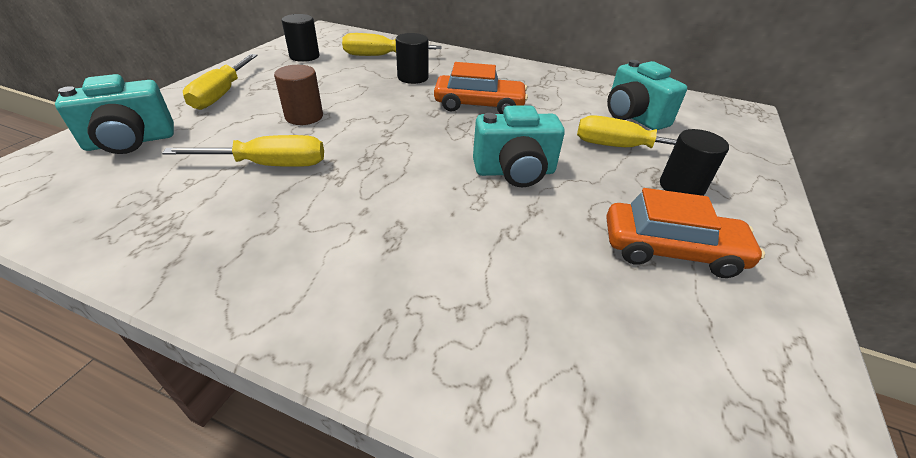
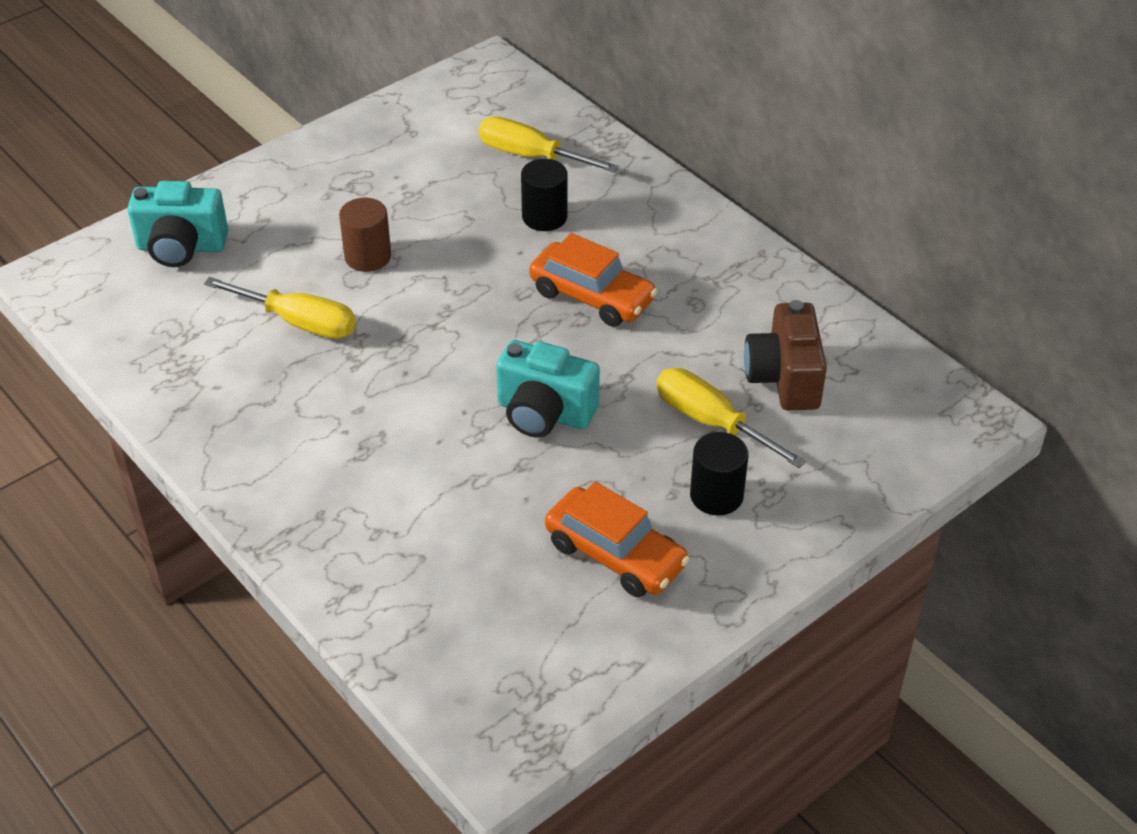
camera: 30 degrees right, 5 degrees up
(222, 94) = (294, 189): yellow screwdriver -> none
(304, 56) = (427, 132): black cylinder -> none
(633, 117) = (784, 378): turquoise camera -> brown camera

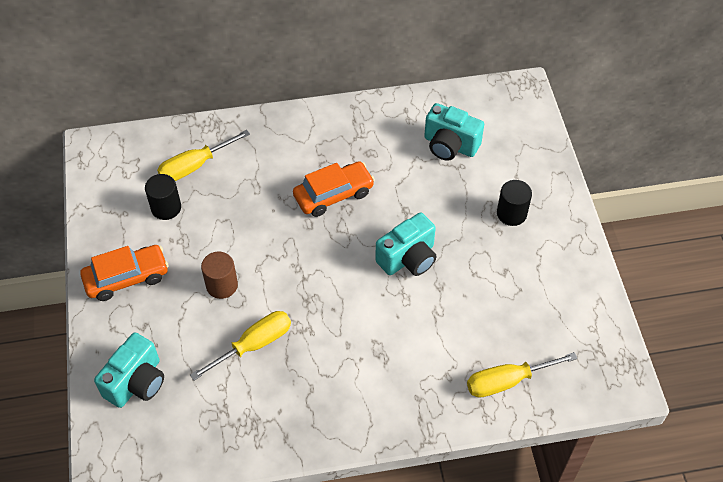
camera: 60 degrees left, 10 degrees up
(544, 217) = (253, 185): black cylinder -> black cylinder (166, 208)
(615, 554) = (525, 274): orange car -> orange car (127, 278)
(711, 422) = (461, 190): yellow screwdriver -> yellow screwdriver (507, 381)
(784, 378) = (450, 145): brown camera -> turquoise camera

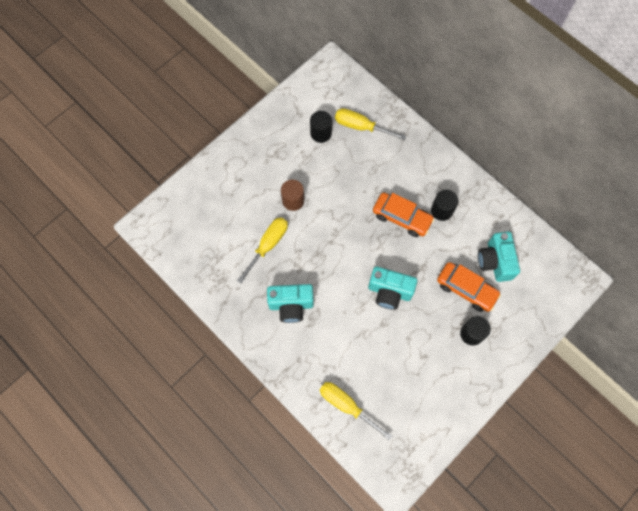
camera: 55 degrees right, 15 degrees up
(127, 278) = (261, 148): orange car -> orange car (466, 289)
(136, 382) = (203, 201): turquoise camera -> turquoise camera (291, 305)
(254, 345) = (268, 245): yellow screwdriver -> yellow screwdriver turned 75 degrees counterclockwise
(356, 155) = (441, 210): none -> black cylinder

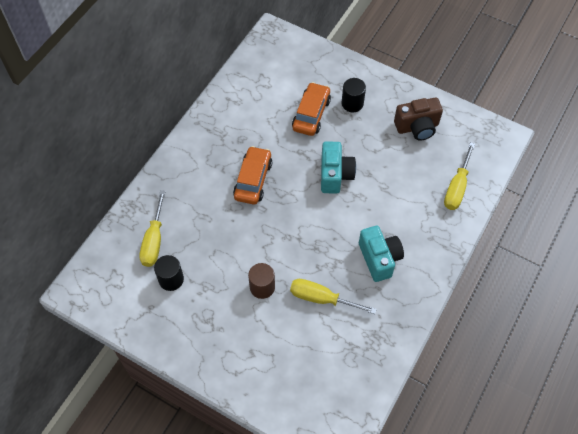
camera: 105 degrees left, 10 degrees down
(427, 391) = (417, 127): none -> brown camera
(441, 210) = (235, 147): black cylinder -> none
(495, 261) = (276, 96): turquoise camera -> none

